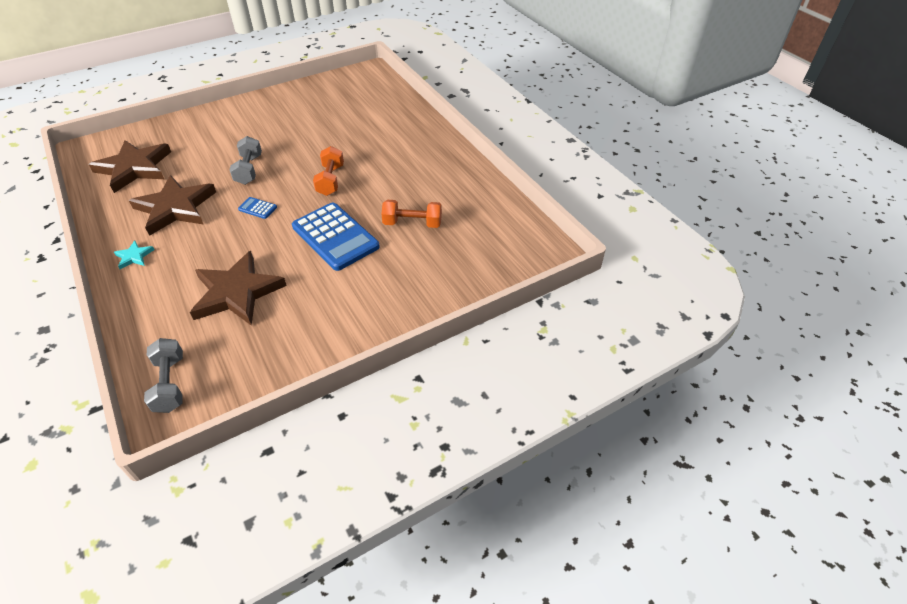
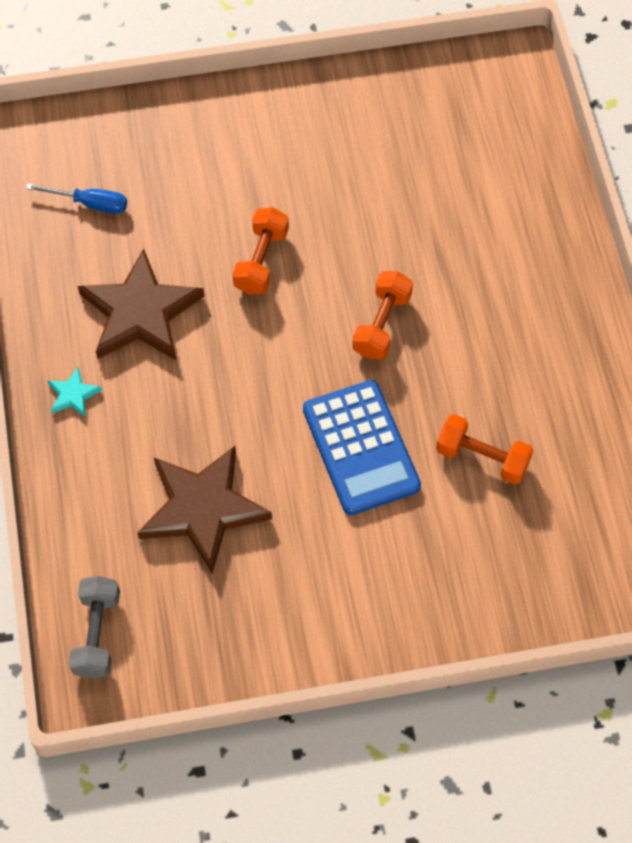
camera: 20 degrees right, 15 degrees up
(134, 168) = (90, 203): brown star -> blue screwdriver
(249, 170) = (261, 261): grey dumbbell -> orange dumbbell
(257, 208) = (259, 351): blue calculator -> none

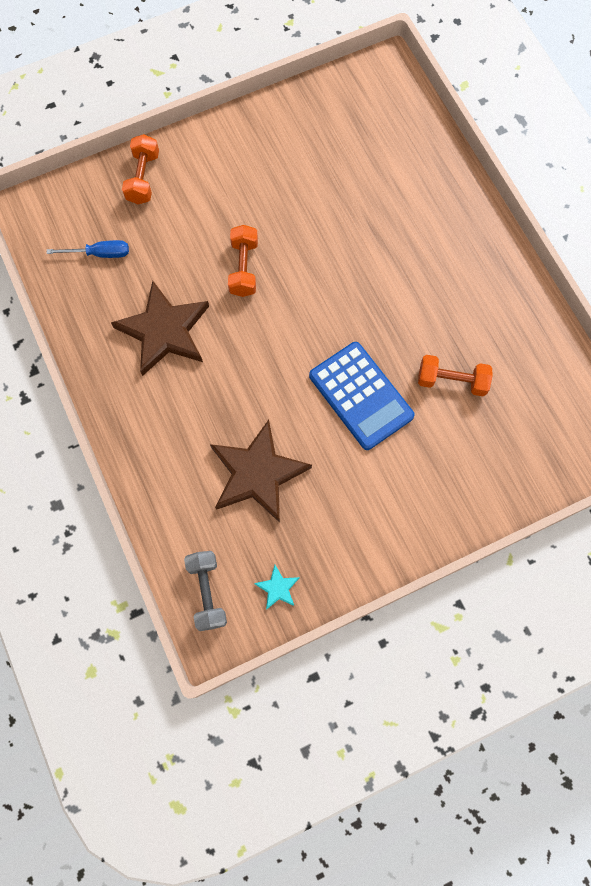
camera: 15 degrees left, 10 degrees up
(73, 394) = (132, 408): turquoise star -> turquoise star (277, 588)
(382, 325) = (348, 296): orange dumbbell -> orange dumbbell (143, 178)

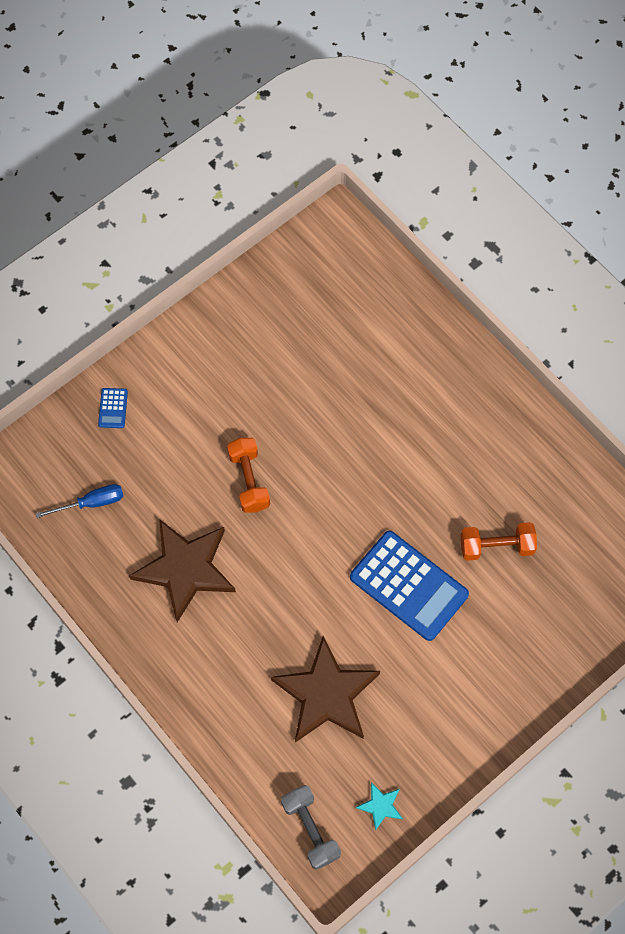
camera: 15 degrees left, 5 degrees down
(143, 178) = (113, 408): orange dumbbell -> blue calculator

